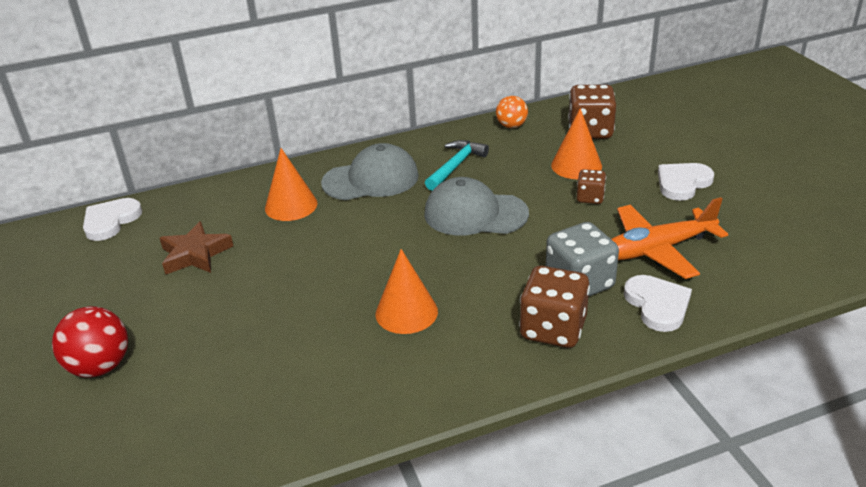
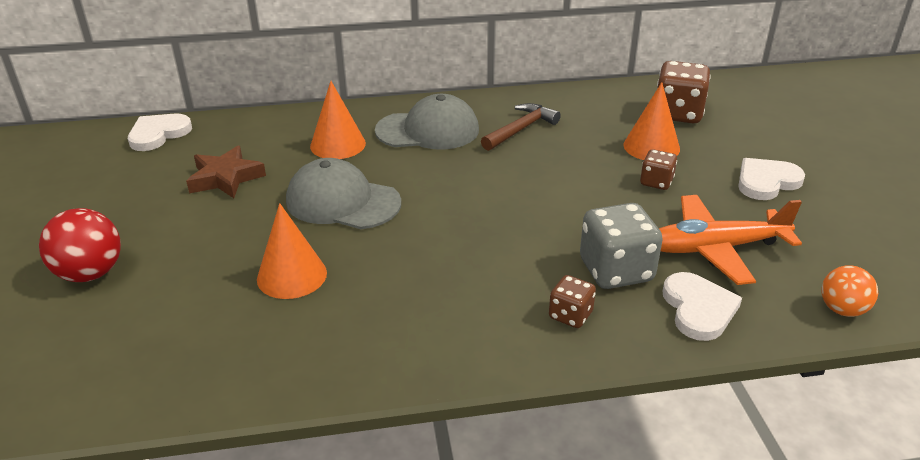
camera: 10 degrees right, 0 degrees up
(406, 312) = (417, 270): orange cone -> orange cone (292, 275)
(455, 166) = (520, 129): turquoise hammer -> brown hammer
(475, 214) = (525, 180): grey cap -> grey cap (342, 202)
(511, 126) = (593, 97): orange ball -> orange ball (842, 309)
(553, 329) = (570, 315): brown dice -> brown dice, size x0.55

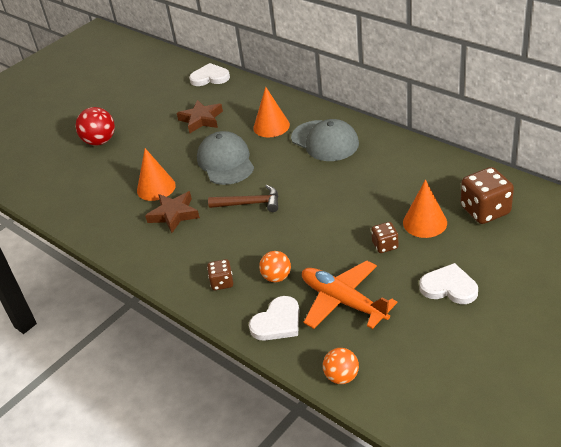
camera: 55 degrees right, 5 degrees up
(374, 288) = (174, 214): none -> brown star
(520, 129) = (372, 168): brown hammer -> brown hammer (249, 203)
(616, 270) = (277, 277): grey dice -> orange ball

